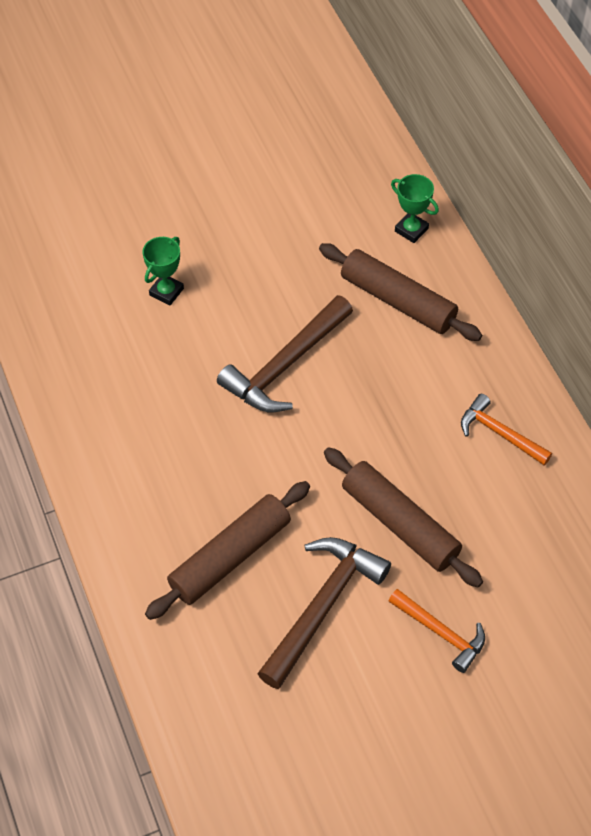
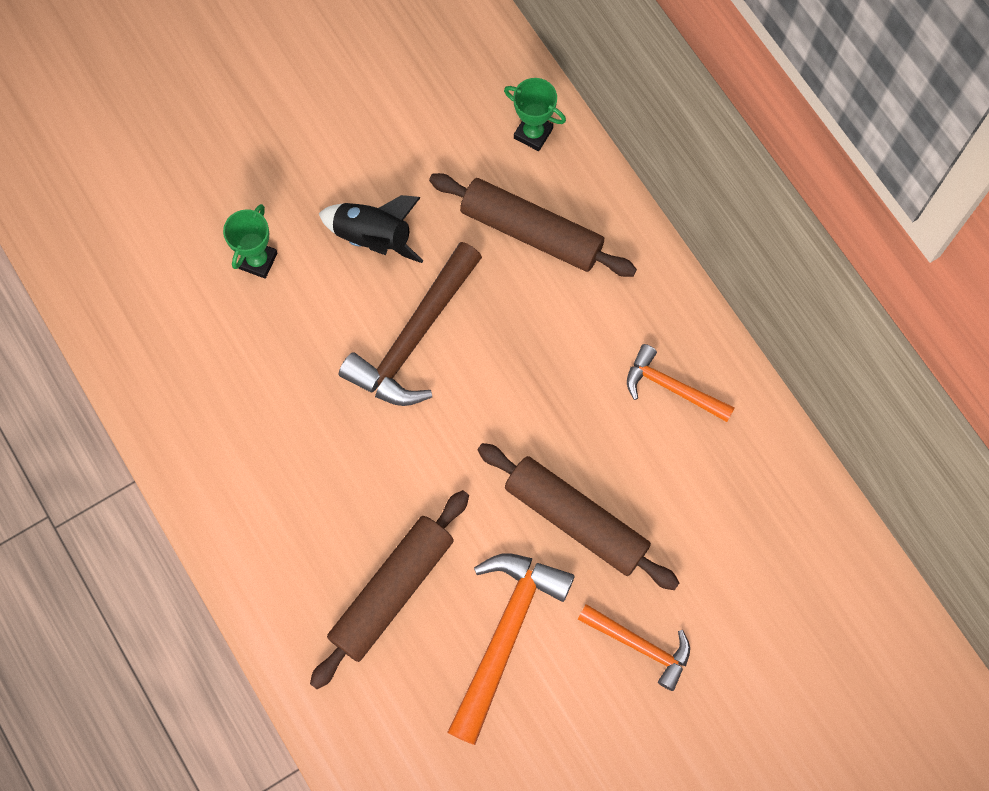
camera: 10 degrees left, 15 degrees up
(265, 288) = (373, 237): none -> black rocket
(323, 606) = (505, 635): brown hammer -> orange hammer

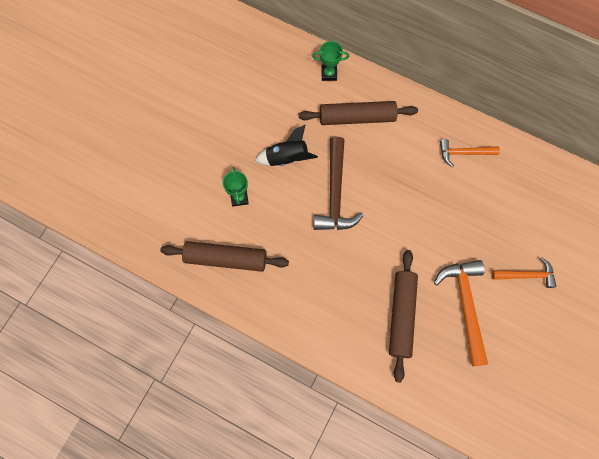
camera: 30 degrees left, 0 degrees up
(575, 520) = (461, 235): brown rolling pin -> brown rolling pin (225, 259)

